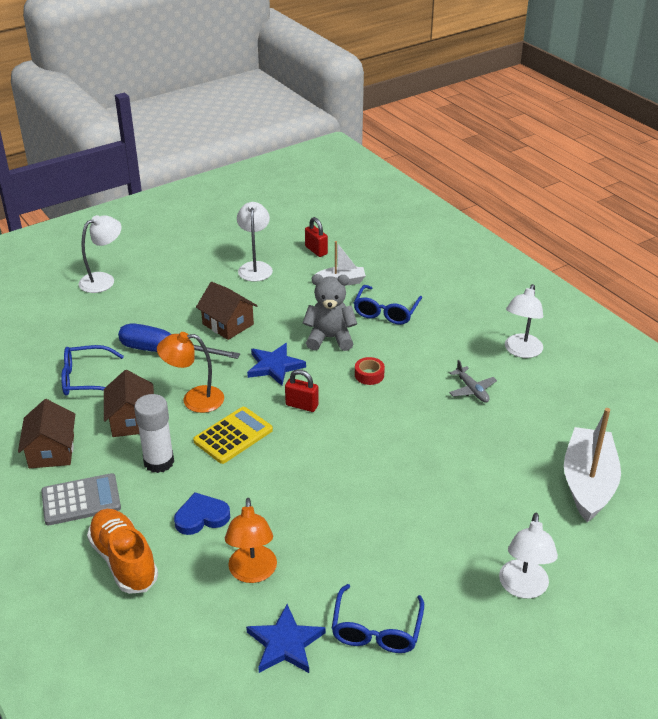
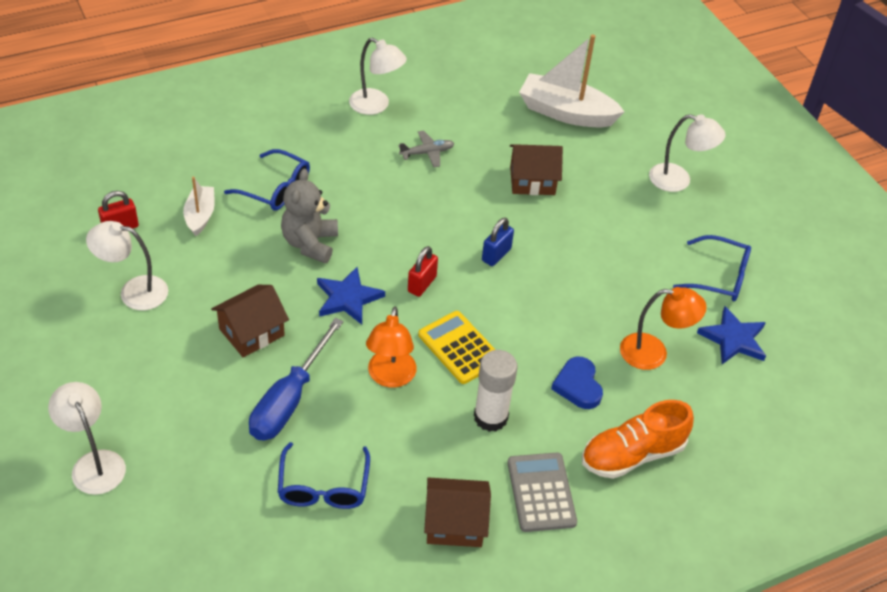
camera: 85 degrees left, 10 degrees up
(132, 420) = (415, 440): brown house -> brown house (532, 181)
(352, 448) = (496, 255): none -> blue padlock
(369, 375) = (384, 222): red tape -> none

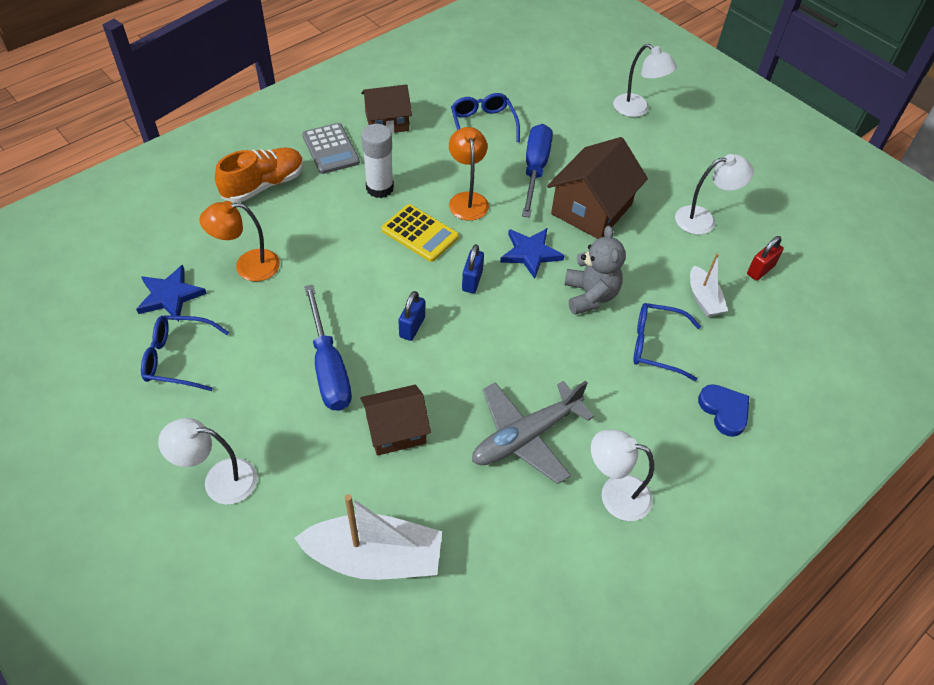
camera: 165 degrees right, 5 degrees up
(251, 332) = (591, 209): brown house -> brown house, size x1.54
(422, 284) = (472, 281): red padlock -> blue padlock
(427, 153) = (525, 437): grey plane -> grey plane, size x1.97
(578, 385) = (313, 225): blue heart -> blue heart (724, 411)
(581, 238) = (329, 367): none -> blue screwdriver

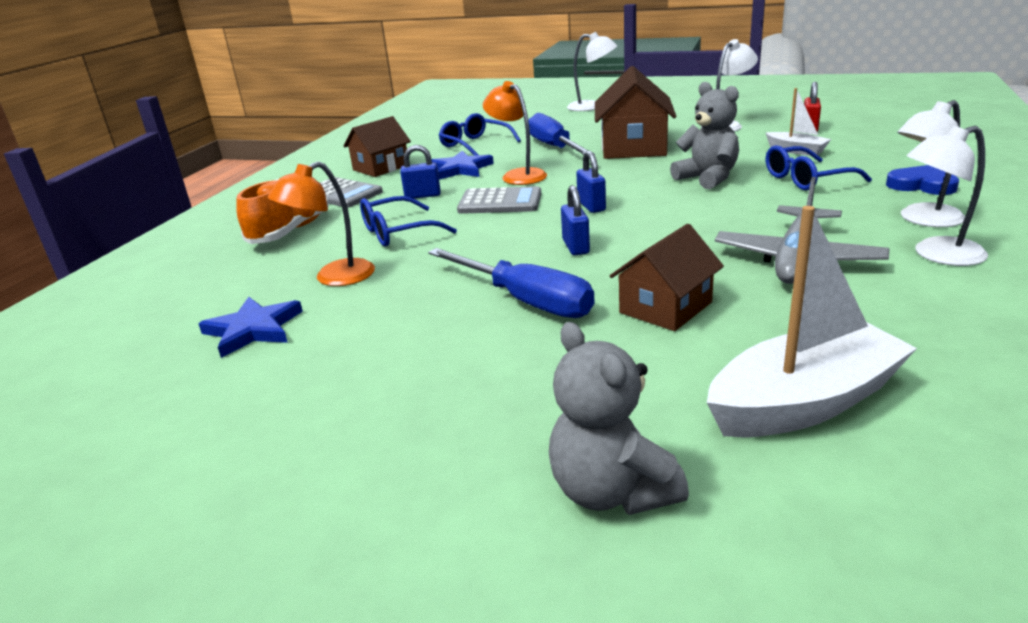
camera: 25 degrees left, 25 degrees down
(178, 358) = (320, 367): blue glasses -> blue glasses (398, 232)
(219, 480) = (509, 437): white lamp -> white lamp (923, 220)
(228, 549) = (611, 491): none -> grey teddy bear
(379, 188) = (422, 195): white glue stick -> blue padlock
(420, 233) = (500, 202): yellow calculator -> grey calculator
(530, 253) = (620, 178): blue star -> blue star (461, 169)

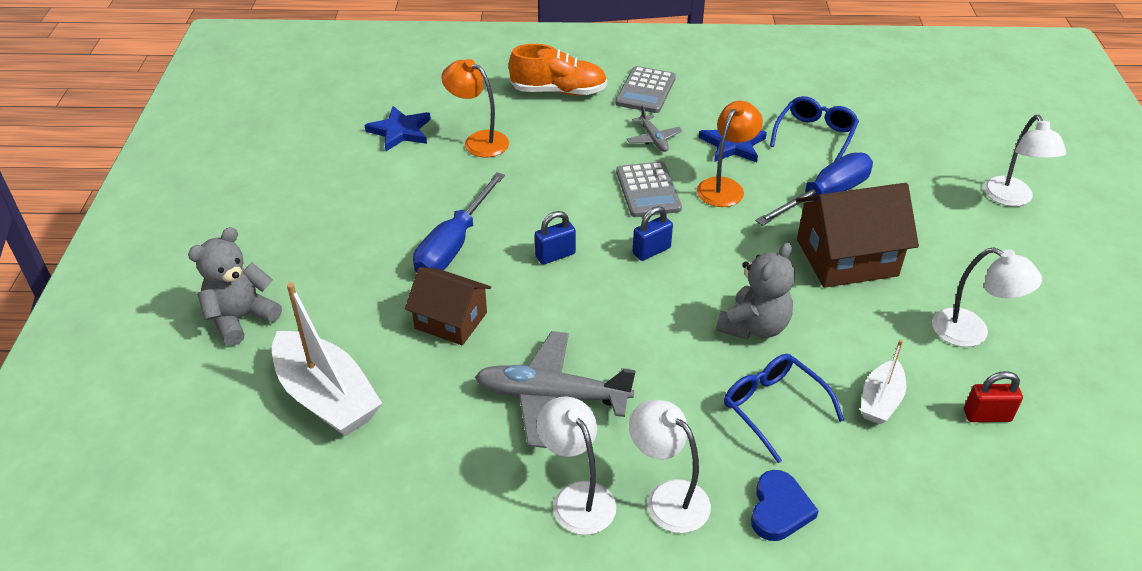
camera: 70 degrees right, 15 degrees up
(381, 168) = (721, 92): brown house -> none
(398, 232) = (567, 148): blue glasses -> none
(422, 195) = (653, 139): blue padlock -> grey plane

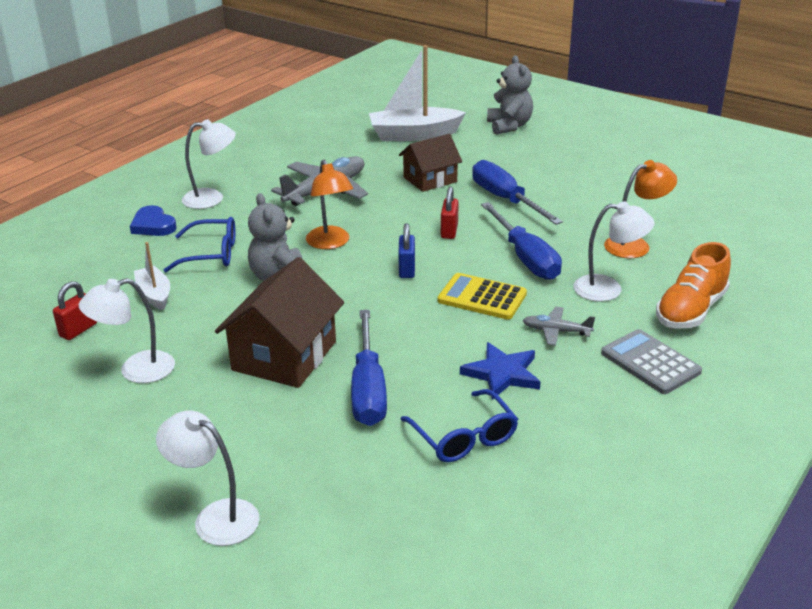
camera: 125 degrees right, 10 degrees down
(400, 131) = (681, 217): blue star -> none
(555, 255) = (449, 231): blue padlock -> red padlock
(559, 191) = (525, 257): none -> blue screwdriver
(577, 497) = (251, 176): white lamp -> white lamp (608, 289)
(648, 190) = (482, 297): grey calculator -> yellow calculator
(725, 187) = (443, 338): orange lamp -> orange lamp (330, 243)

